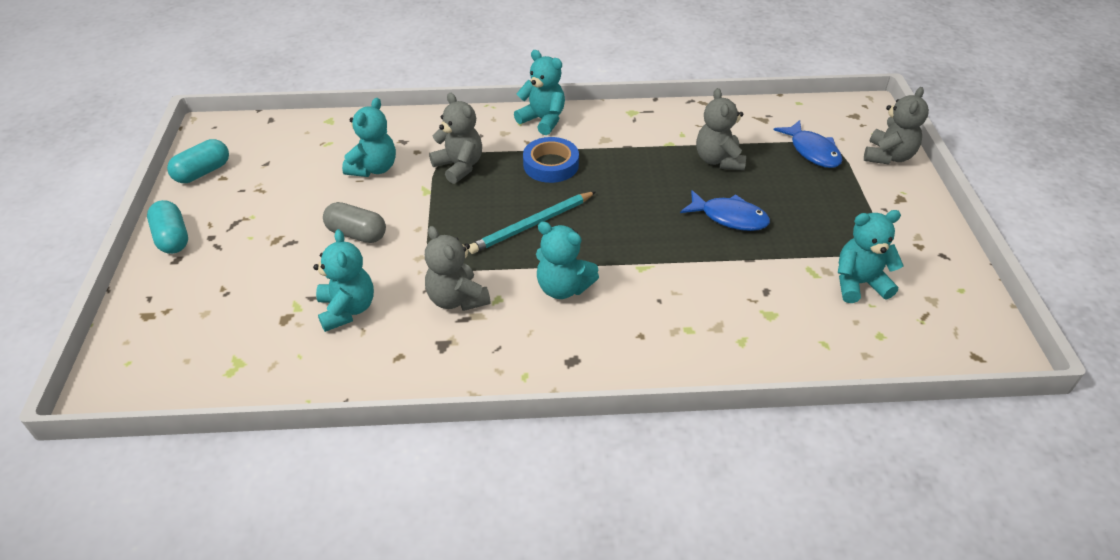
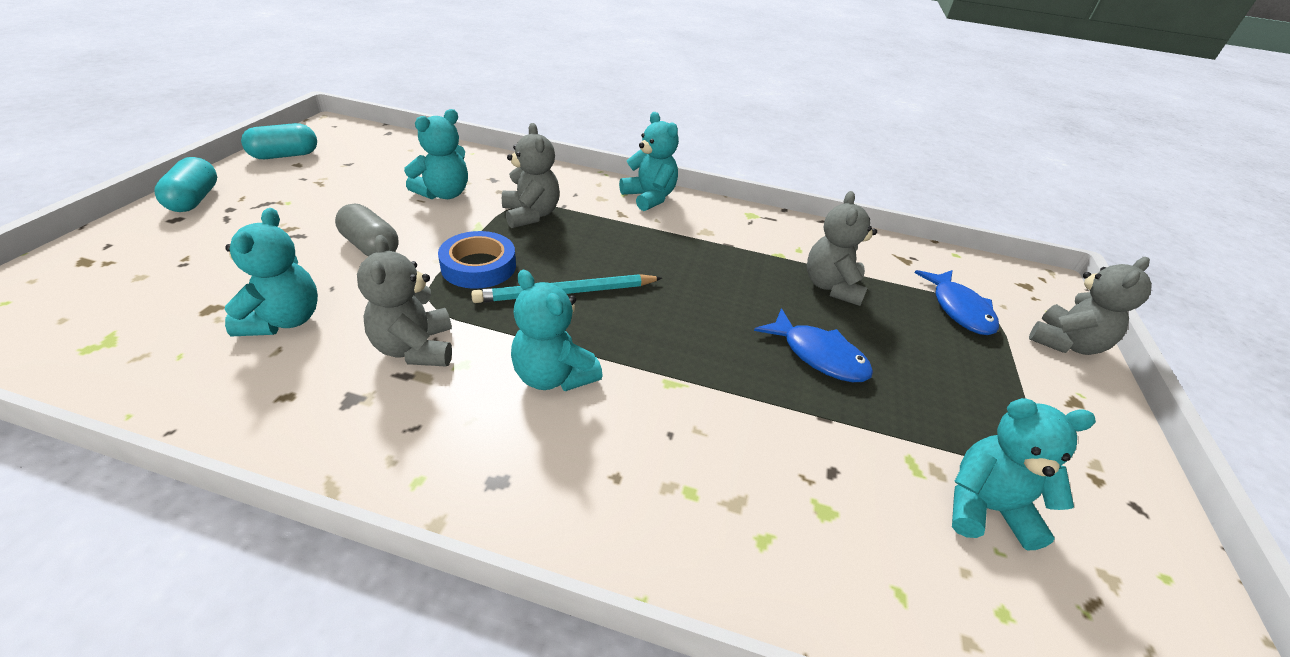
camera: 15 degrees right, 5 degrees down
(551, 165) = (630, 239): blue tape -> blue tape (478, 266)

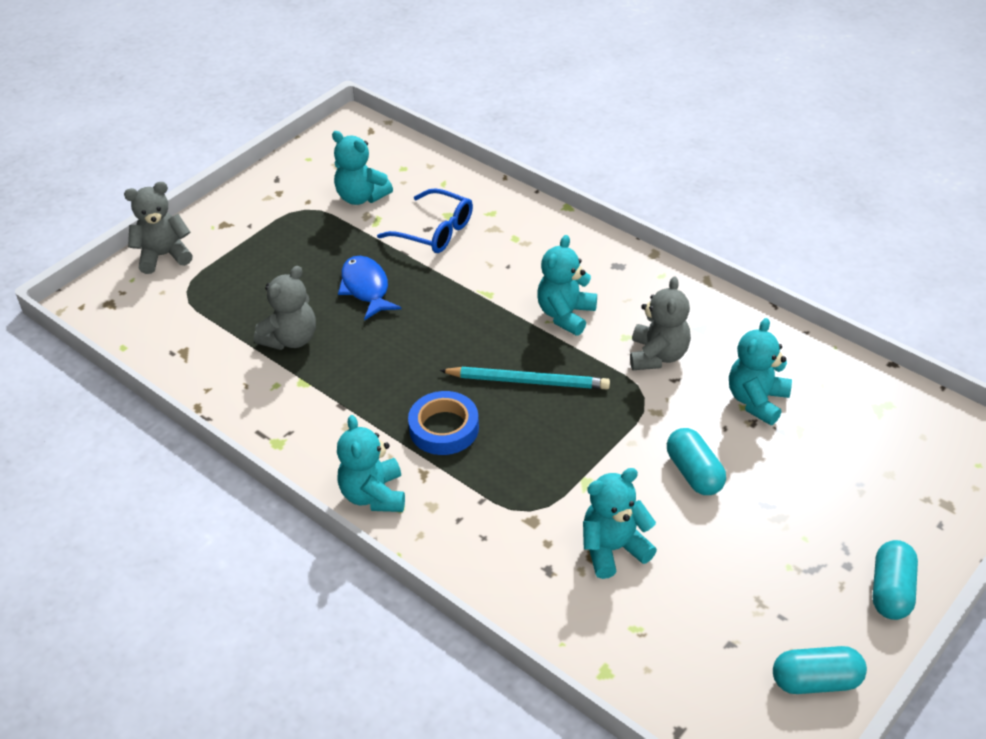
camera: 150 degrees left, 5 degrees up
(370, 247) = (694, 473): grey capsule -> turquoise capsule
(478, 266) = (596, 426): blue tape -> blue tape (444, 428)
(531, 215) = (524, 490): grey teddy bear -> none
(553, 376) = (566, 315): turquoise teddy bear -> turquoise teddy bear turned 135 degrees counterclockwise
(818, 469) = (435, 231): none -> blue glasses
(959, 309) = (206, 297): blue fish -> none

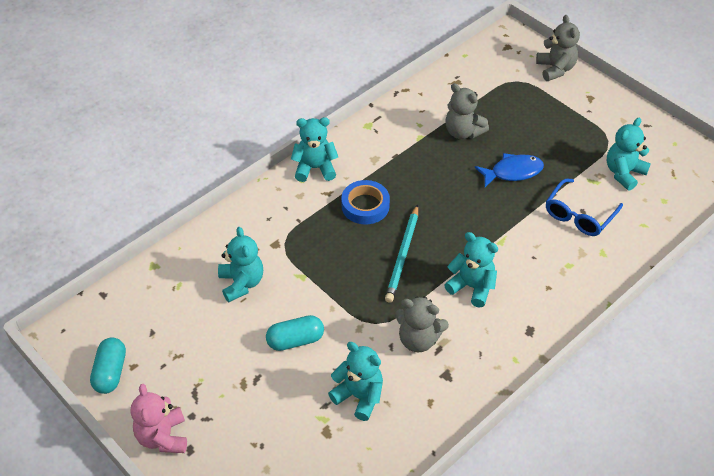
camera: 95 degrees right, 5 degrees up
(891, 591) = (163, 437): turquoise capsule -> pink teddy bear

